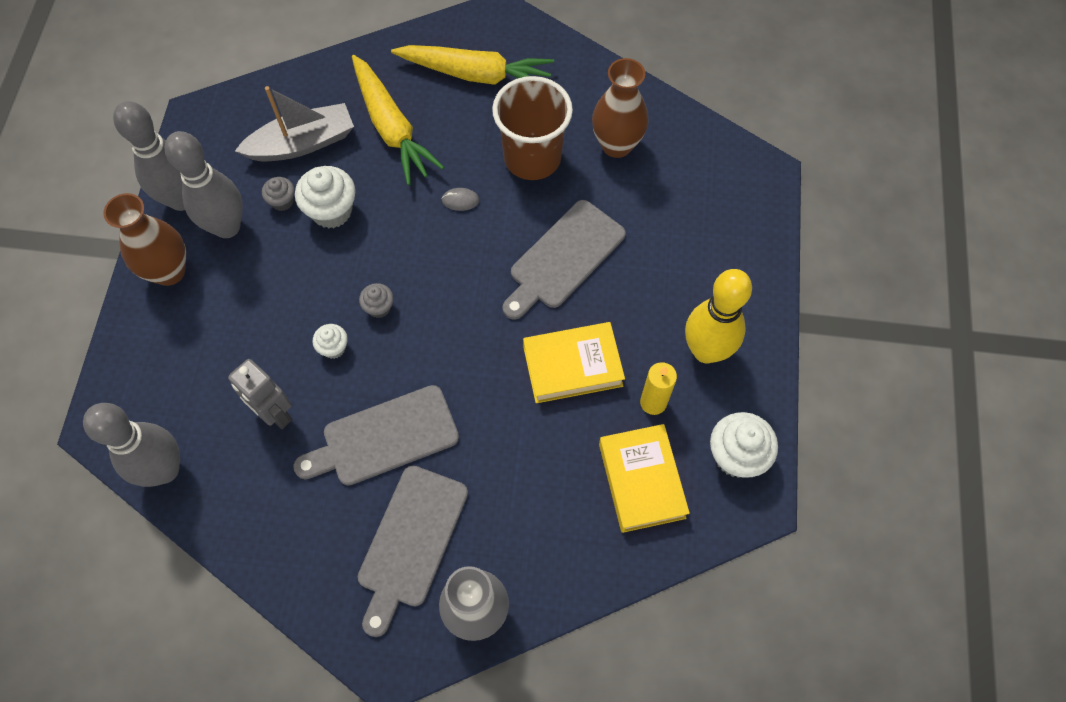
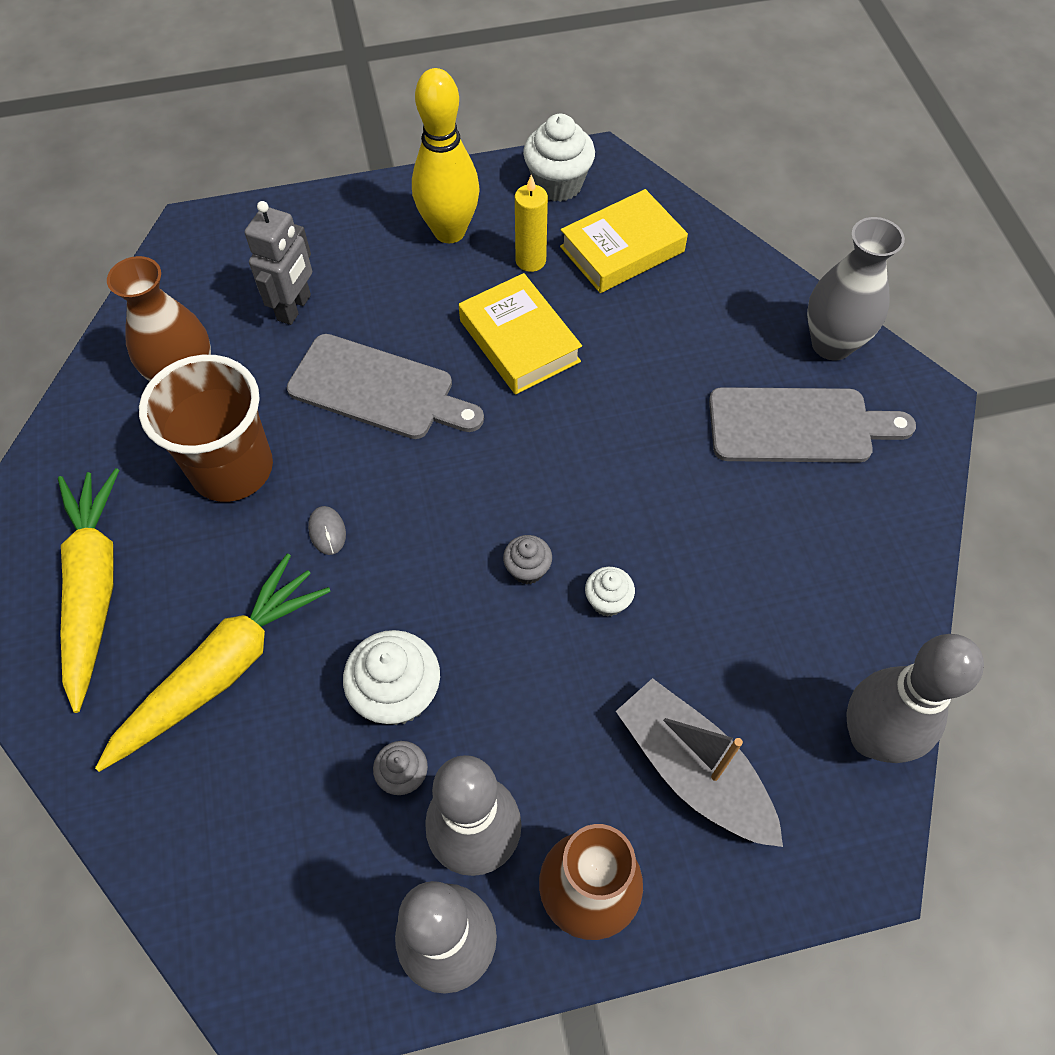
camera: 110 degrees left, 5 degrees down
(275, 413) = (728, 634): grey robot -> grey robot (294, 308)
(302, 143) = (286, 794): grey boat -> grey boat (693, 770)
(384, 437) = (696, 497): grey cutting board -> none

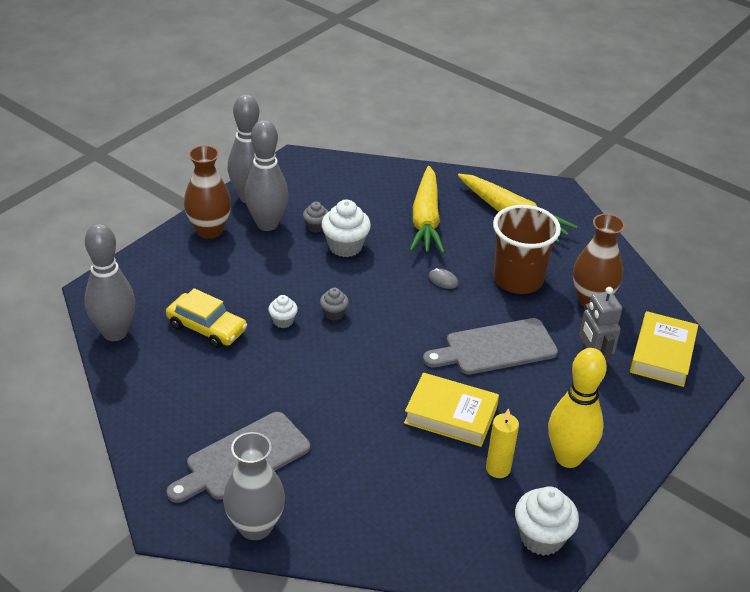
camera: 140 degrees right, 20 degrees down
(622, 249) = (449, 513): yellow book -> yellow book (662, 354)
(693, 770) = (193, 284): grey boat -> none
(725, 659) = (207, 328): none -> yellow car

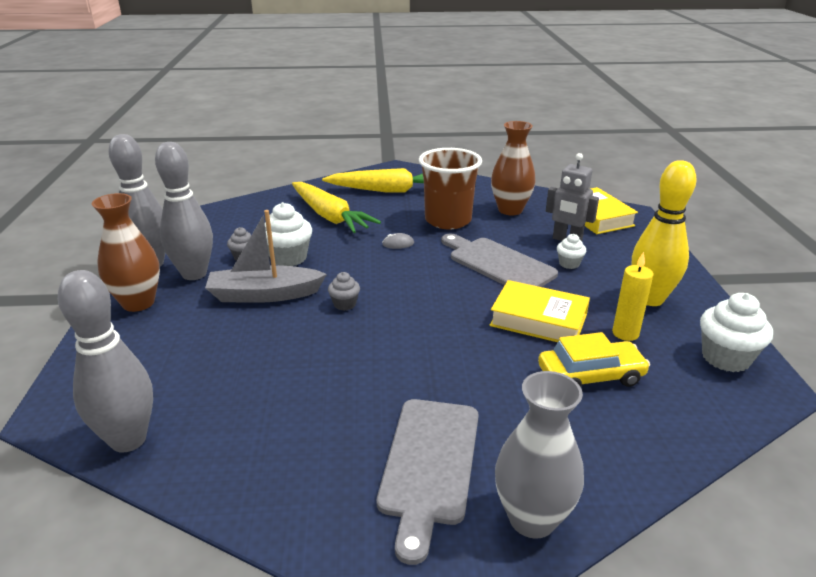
camera: 40 degrees left, 10 degrees down
(207, 328) = (236, 377): yellow car -> yellow car (590, 376)
(283, 321) = (307, 332): white cupcake -> white cupcake (569, 264)
(291, 272) = (264, 295): none -> grey boat
(450, 415) = (538, 320): yellow book -> yellow book turned 45 degrees clockwise
(495, 348) = (498, 263): grey cutting board -> grey cutting board turned 105 degrees clockwise

